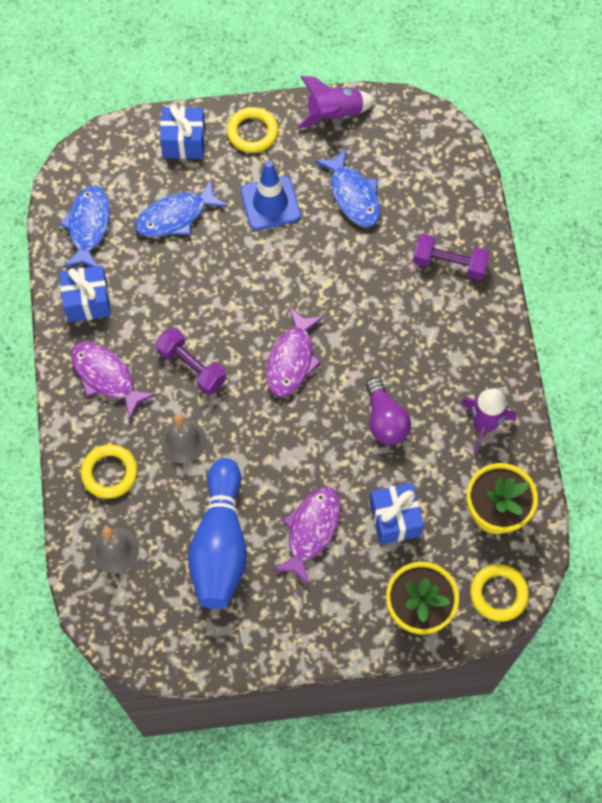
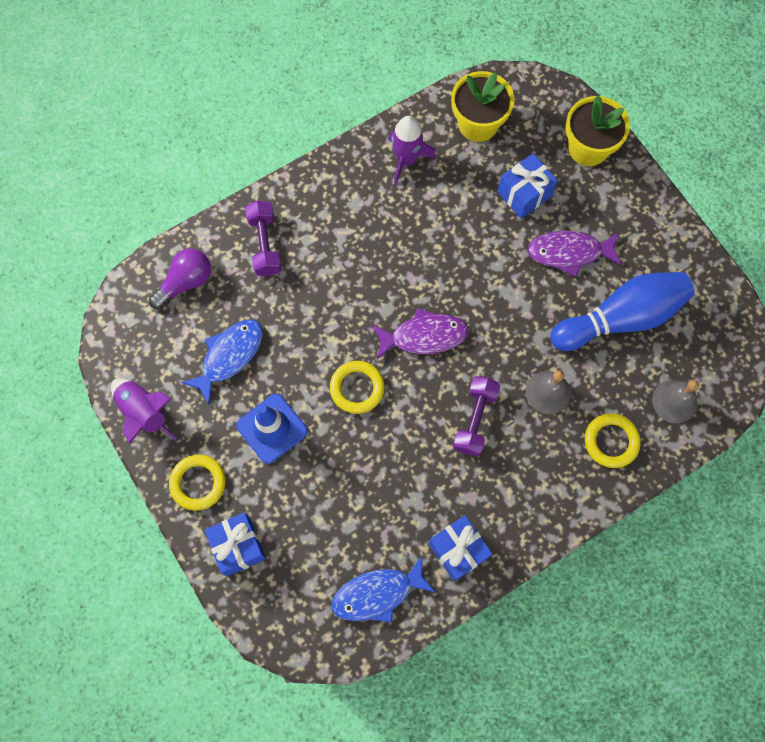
camera: 115 degrees left, 5 degrees up
(106, 377) = (524, 492): purple fish -> none
(175, 216) = (327, 512): blue fish -> none
(385, 420) = (442, 236): purple light bulb -> purple light bulb (185, 282)
(498, 594) = (543, 97): yellow ring -> yellow ring (357, 388)

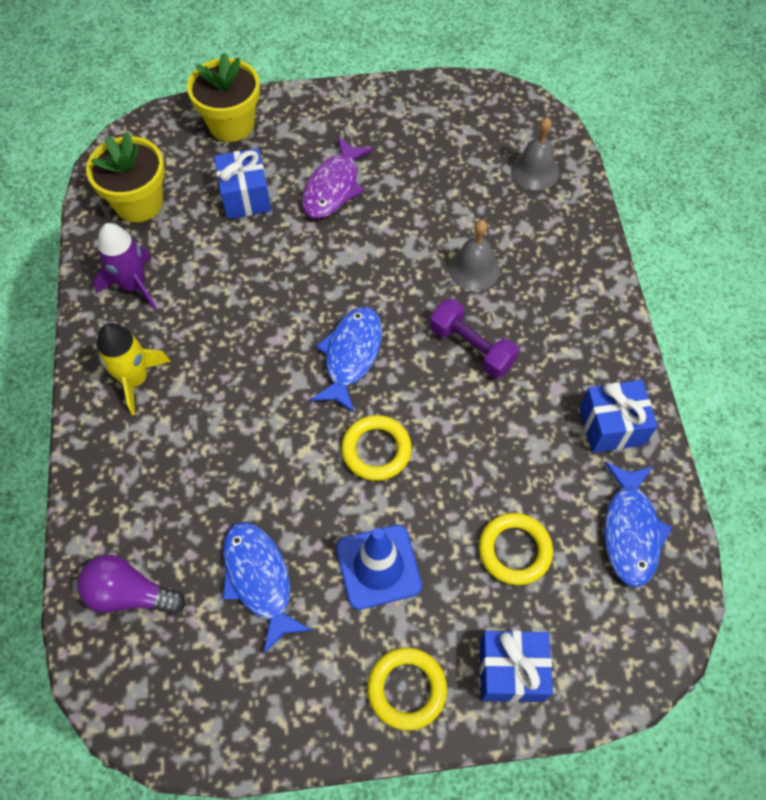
camera: 65 degrees left, 10 degrees down
(144, 413) = (278, 723): purple rocket -> none
(185, 282) = (130, 594): purple light bulb -> purple light bulb turned 60 degrees counterclockwise
(265, 244) = (139, 477): purple dumbbell -> none
(333, 202) = (135, 379): none -> yellow rocket
(424, 336) = (351, 355): purple fish -> blue fish
(611, 441) = (552, 238): yellow ring -> yellow ring (514, 550)
(621, 318) = (427, 175): blue bowling pin -> none

